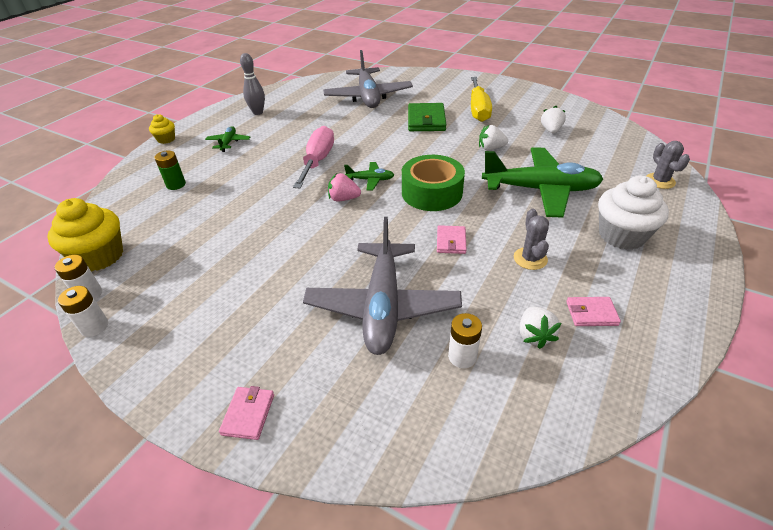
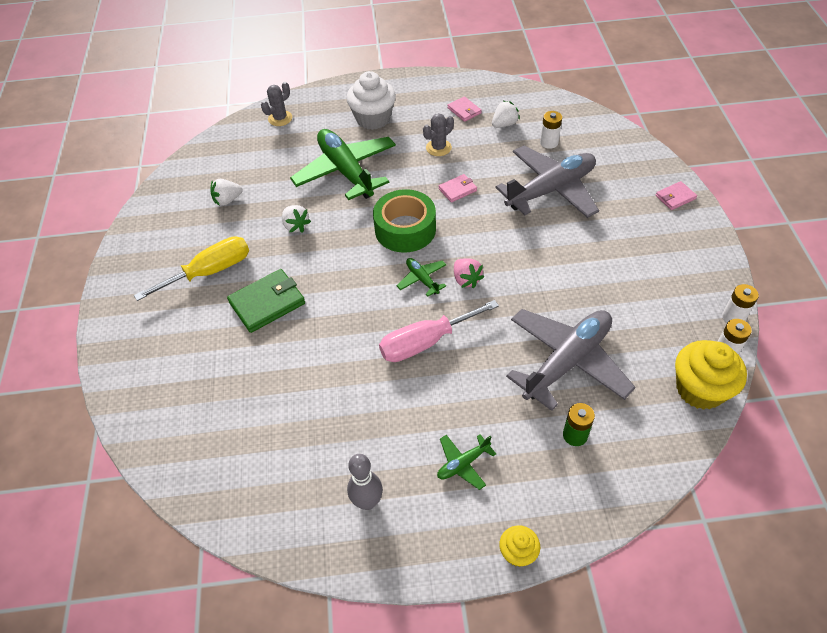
camera: 125 degrees left, 10 degrees up
(368, 96) = (235, 400): grey plane -> grey plane (567, 362)

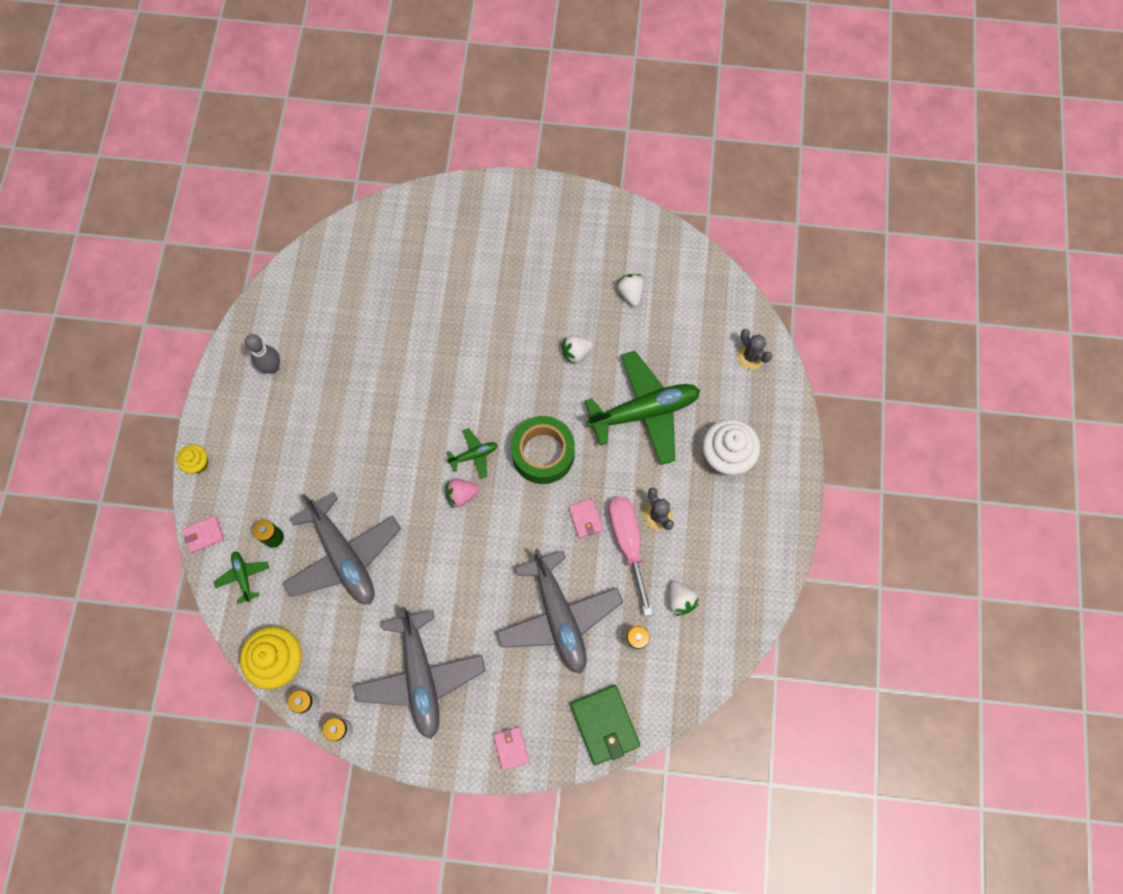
camera: 100 degrees right, 20 degrees up
(210, 272) = (538, 272): yellow screwdriver -> none
(267, 303) = (486, 317): green wallet -> green wallet (604, 725)
(425, 342) = (402, 441): pink screwdriver -> pink screwdriver (628, 543)
(463, 464) = (279, 443): green plane -> green plane (243, 577)
(464, 110) = (716, 561): pink wallet -> pink wallet (204, 535)
(651, 270) = (420, 676): none -> grey plane

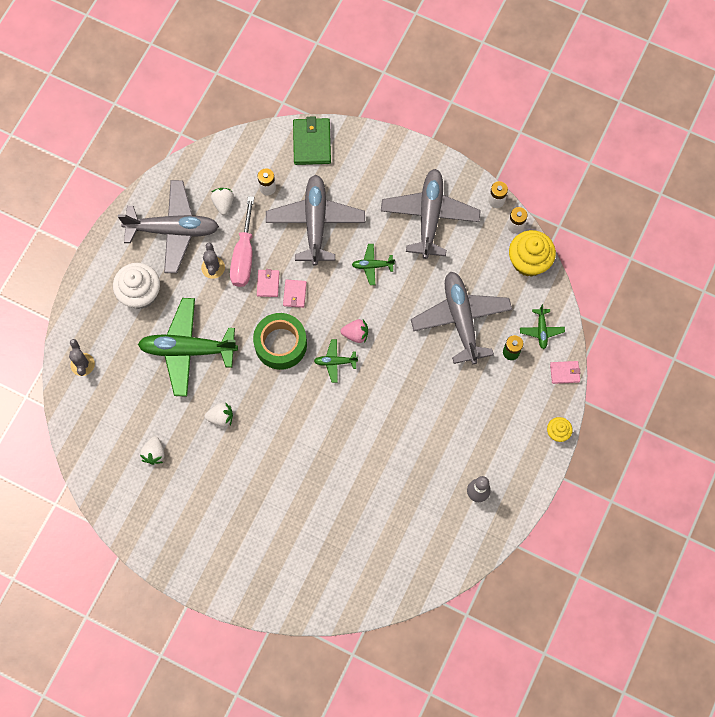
camera: 160 degrees left, 0 degrees up
(470, 585) = (372, 266): none -> green plane
(511, 748) = (382, 150): pink wallet -> pink wallet (294, 294)
(725, 544) = (173, 230): none -> grey plane

